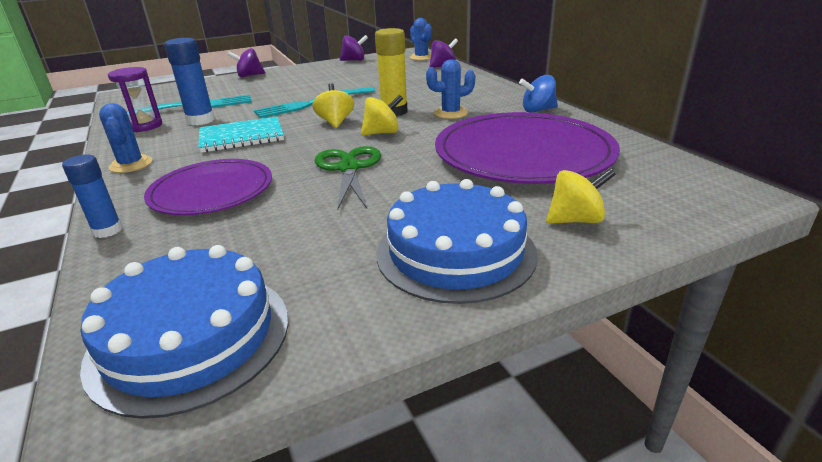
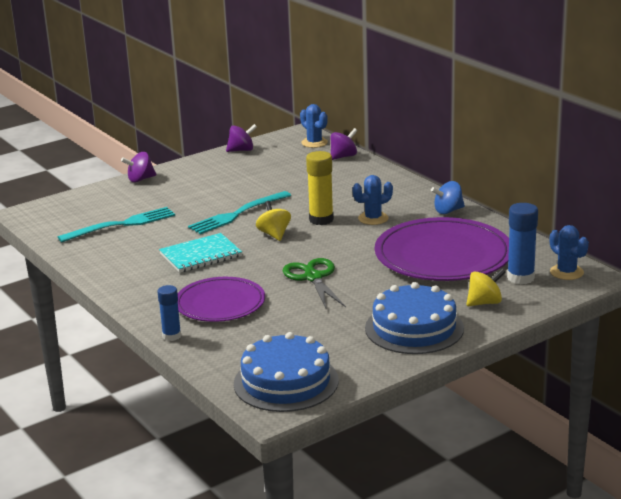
camera: 10 degrees left, 5 degrees down
(131, 164) = (129, 287): blue cactus -> blue cactus (566, 272)
(144, 126) = (96, 250): purple hourglass -> none
(201, 120) = (145, 240): blue glue stick -> blue glue stick (520, 278)
(382, 133) = (322, 243): yellow spinning top -> none

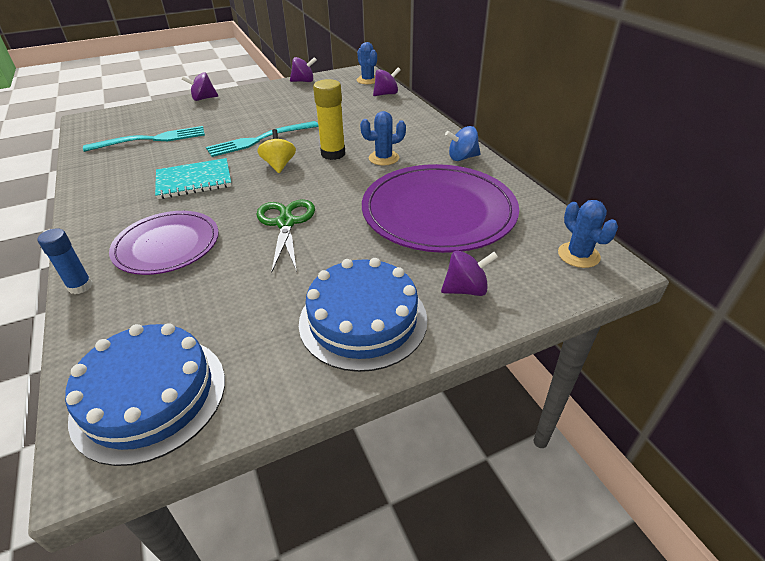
camera: 10 degrees right, 15 degrees up
(484, 302) = (466, 289): yellow spinning top -> purple spinning top
(520, 278) = (520, 256): blue glue stick -> none

